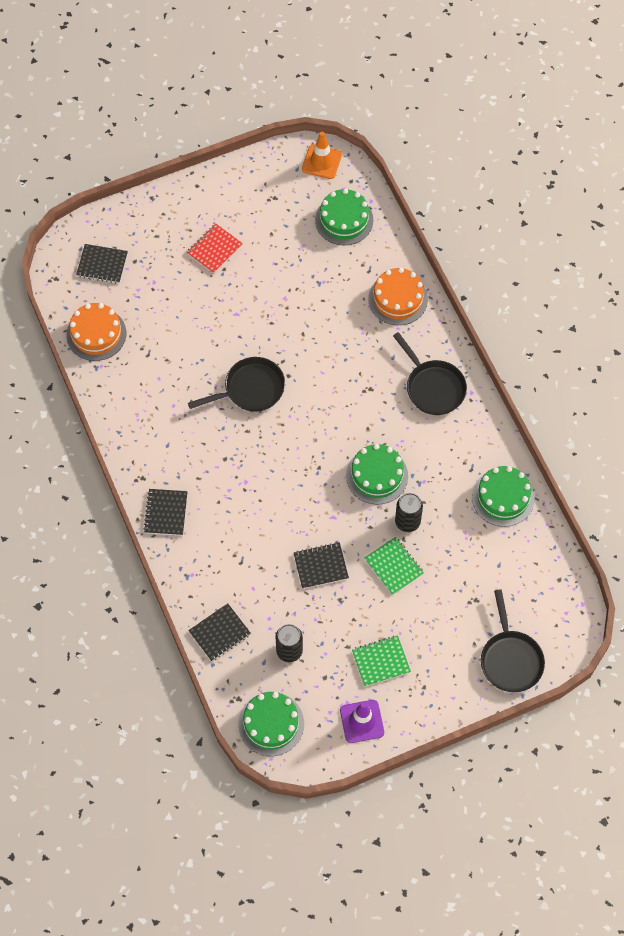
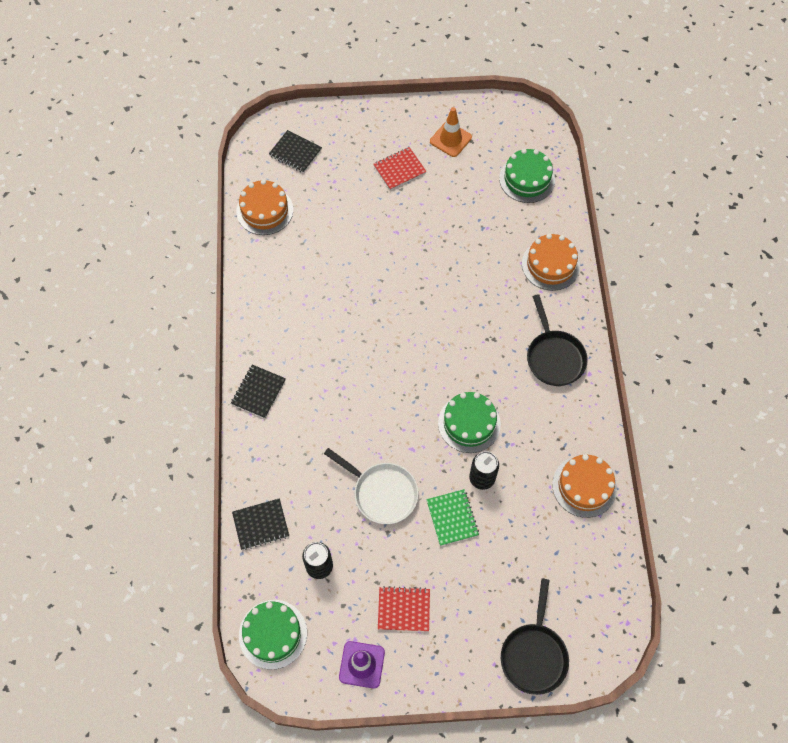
camera: 20 degrees right, 0 degrees up
(250, 389) = (382, 303): black pan -> none
(320, 566) = (382, 493): black notebook -> white pan
(322, 162) = (526, 123): orange traffic cone -> orange traffic cone (450, 139)
(381, 661) = (404, 609): green notebook -> red notebook
(503, 497) = (584, 486): green cake -> orange cake

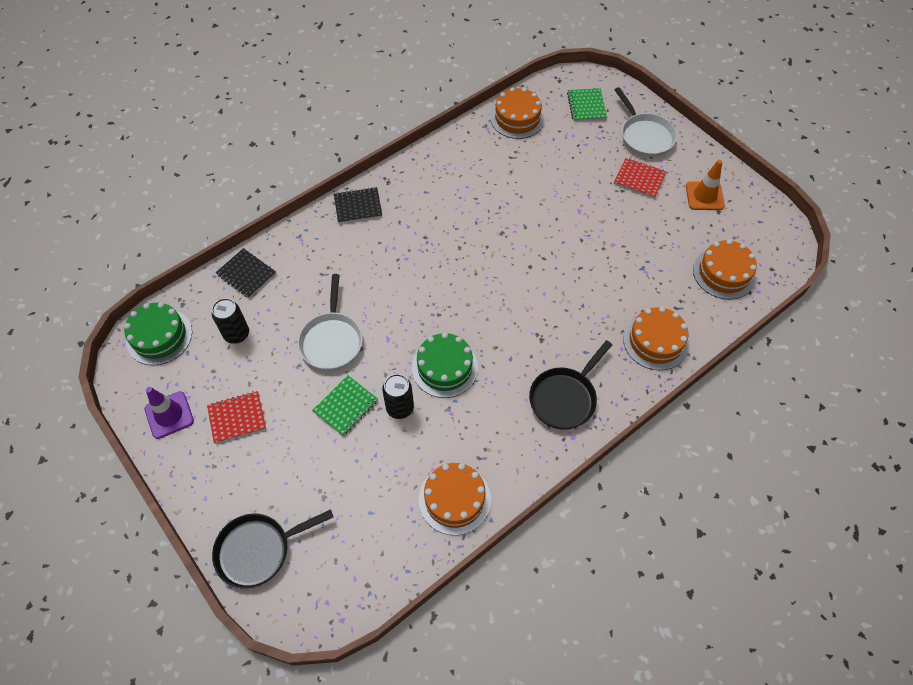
camera: 55 degrees right, 5 degrees down
(295, 152) = (586, 106): black notebook -> green notebook
(361, 135) = (645, 136): none -> white pan
(404, 609) = (237, 418): red notebook -> red notebook turned 75 degrees counterclockwise
(527, 179) = (724, 273): green cake -> orange cake

